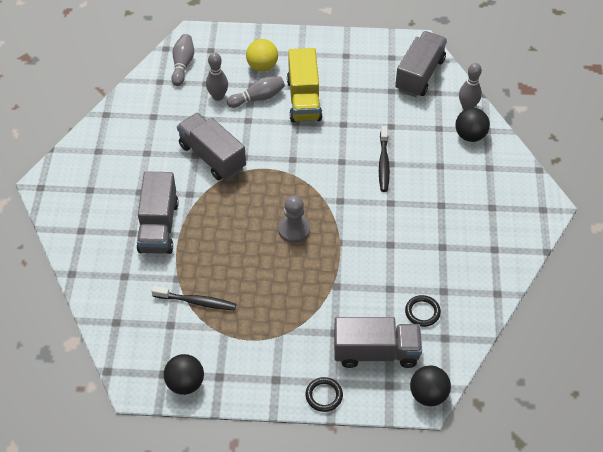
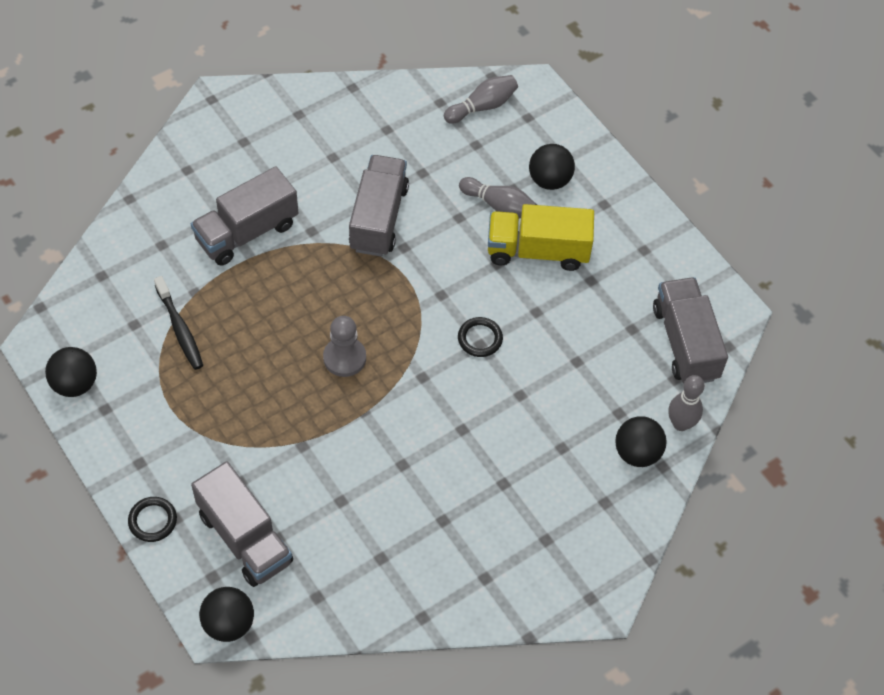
camera: 50 degrees right, 5 degrees up
(218, 96) = (467, 168): grey bowling pin -> none
(262, 66) = (549, 180): yellow ball -> black ball
(304, 99) = (537, 251): yellow truck -> yellow truck turned 45 degrees clockwise
(383, 163) = (514, 387): black toothbrush -> none
(419, 75) = (685, 343): grey truck -> grey truck turned 90 degrees counterclockwise
(422, 312) = (334, 553): black ring -> black ring (480, 339)

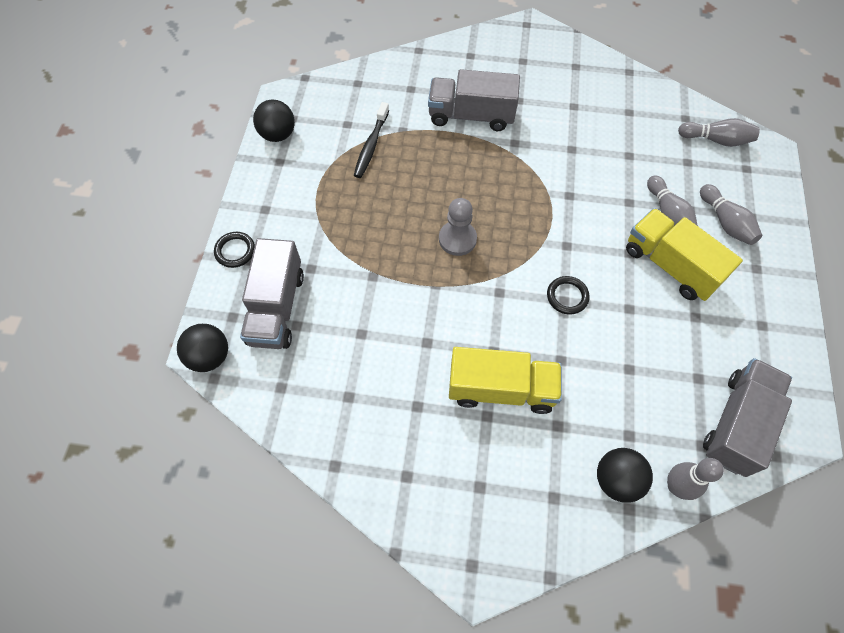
camera: 45 degrees right, 5 degrees up
(379, 218) = (569, 164): grey truck -> none
(495, 454) = (501, 389): none -> yellow truck
(549, 180) = (725, 222): black ball -> grey bowling pin

